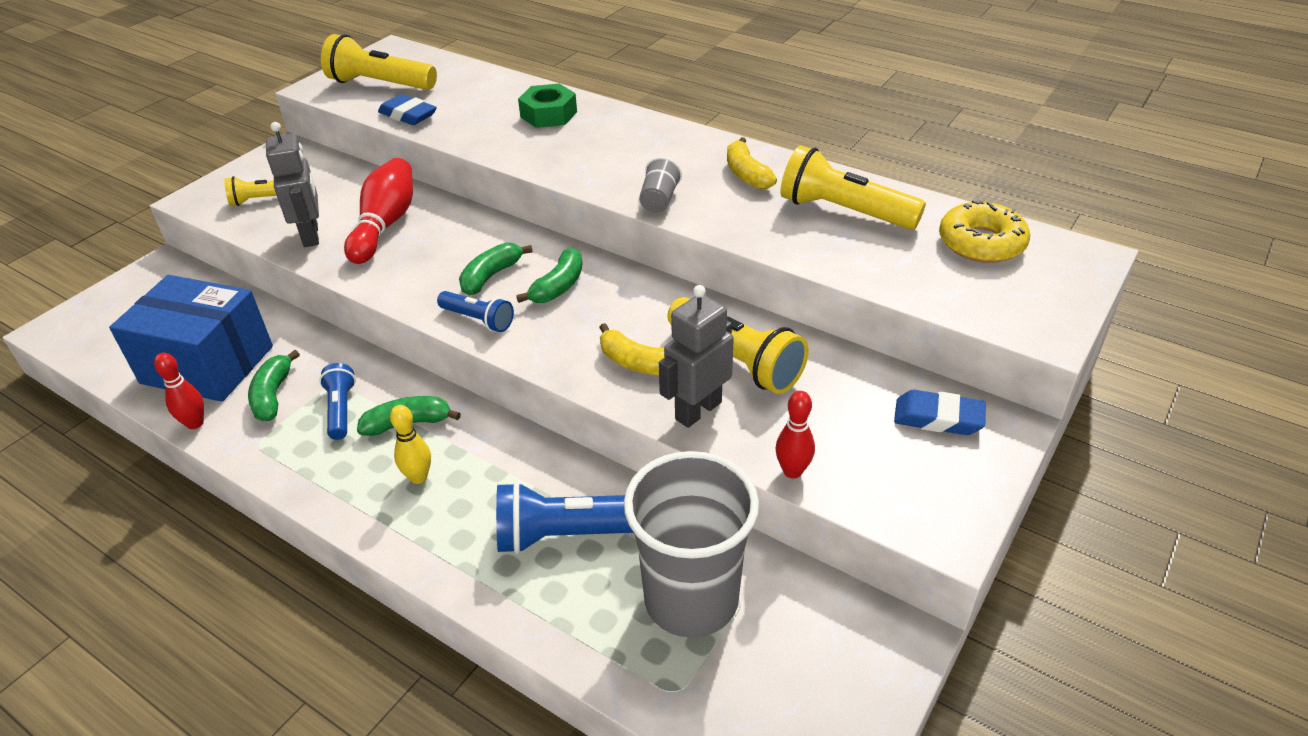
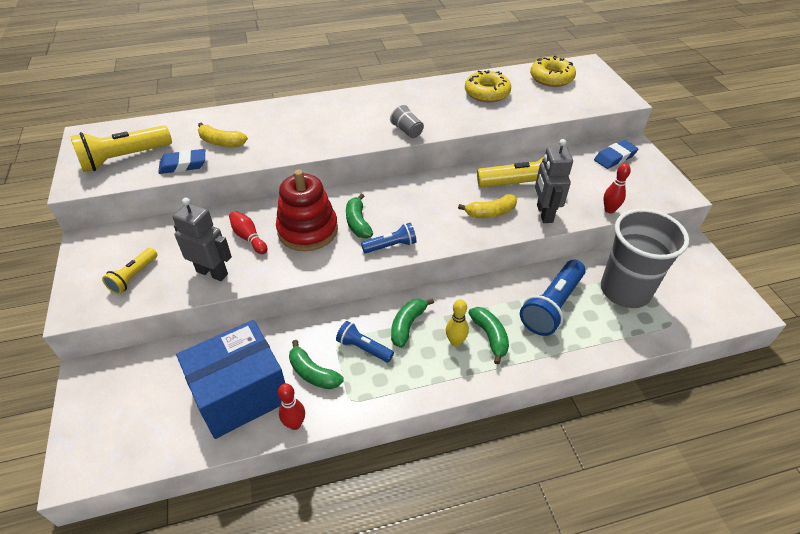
camera: 50 degrees left, 5 degrees up
(385, 225) = (249, 238): red bowling pin -> red bowling pin, size x0.57
(438, 252) = (308, 230): none -> red stacking toy
(548, 114) = (271, 121): green nut -> none
(558, 286) = (398, 205): green banana -> green banana (490, 336)
(746, 174) = (421, 98): yellow banana -> yellow banana (221, 142)
(843, 212) = (487, 93): yellow flashlight -> yellow donut

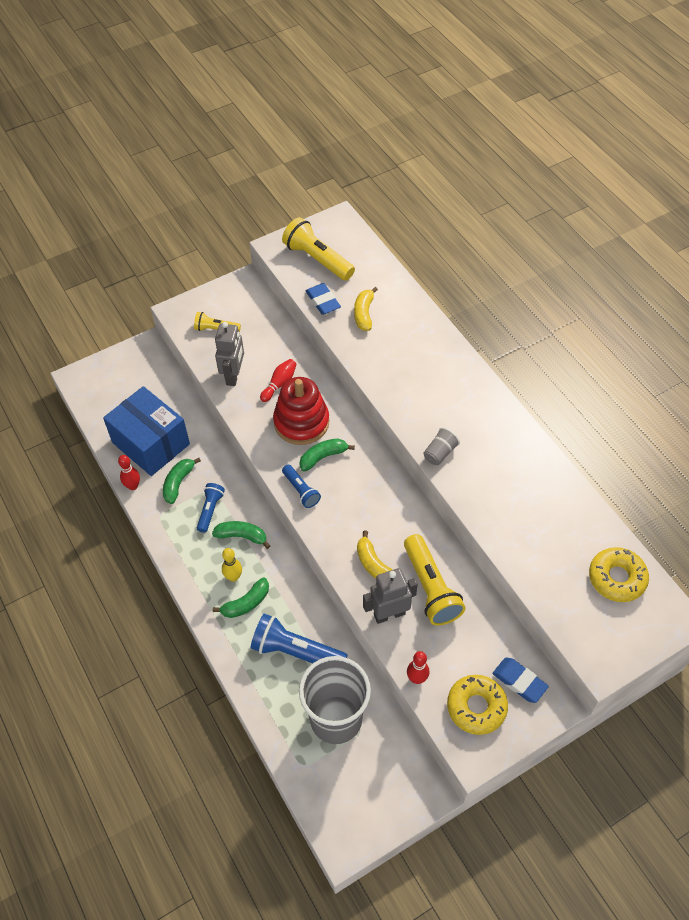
camera: 75 degrees right, 10 degrees up
(487, 93) = (548, 513): yellow donut -> yellow donut (476, 707)

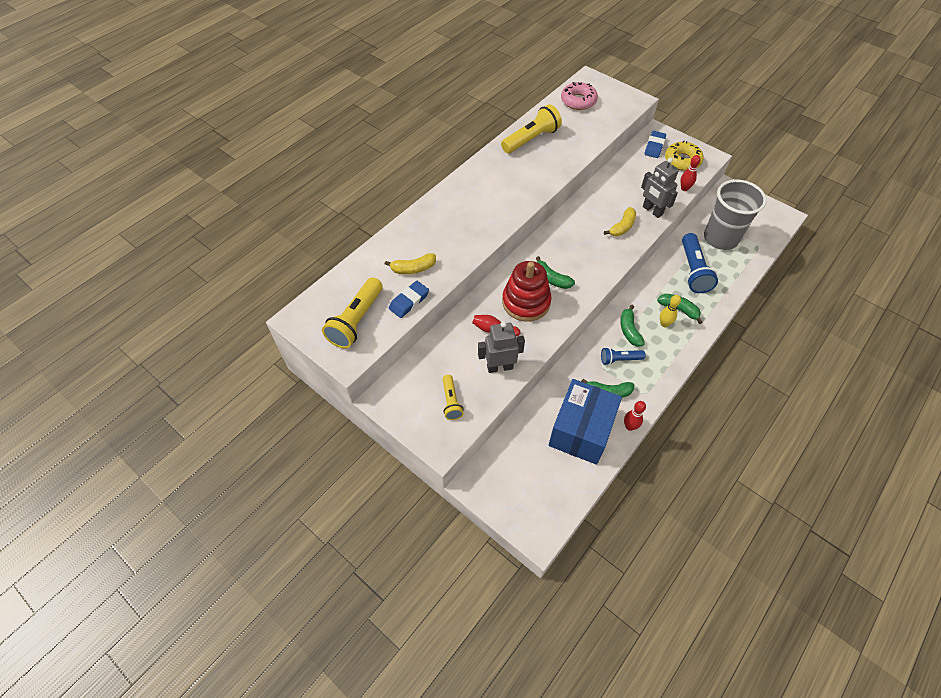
camera: 110 degrees left, 0 degrees up
(301, 490) = (588, 283): blue flashlight -> none
(431, 588) = (621, 195): yellow flashlight -> yellow flashlight (531, 139)
(440, 453) = (531, 192): grey cup -> none
(616, 578) = (578, 101): yellow donut -> pink donut

